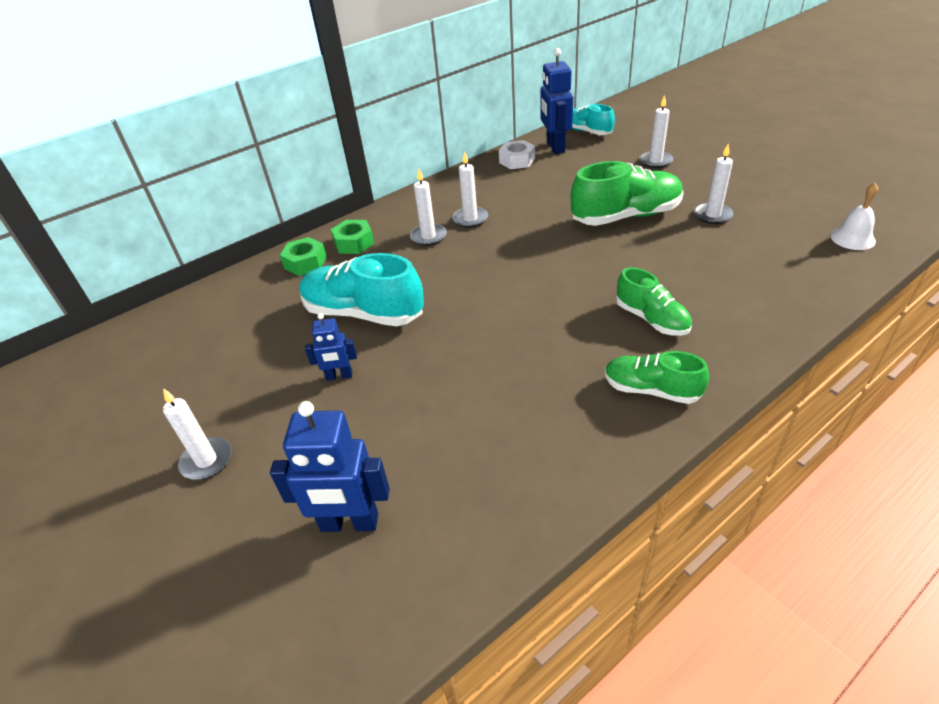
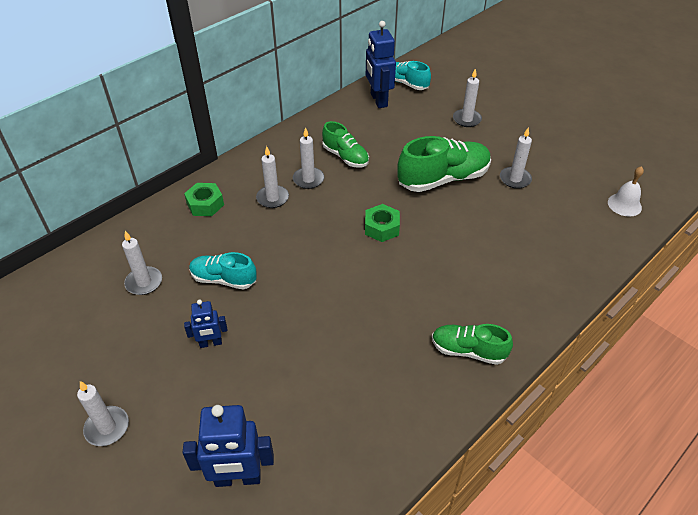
camera: 10 degrees left, 5 degrees up
(275, 315) = (144, 282): none -> white candle
(305, 263) = (163, 225): green nut -> green nut (381, 228)
(363, 313) = (223, 279): turquoise shoe -> turquoise shoe, size x0.61
(517, 161) = (345, 115): white nut -> none
(651, 319) = (467, 284): green shoe -> green shoe (345, 157)

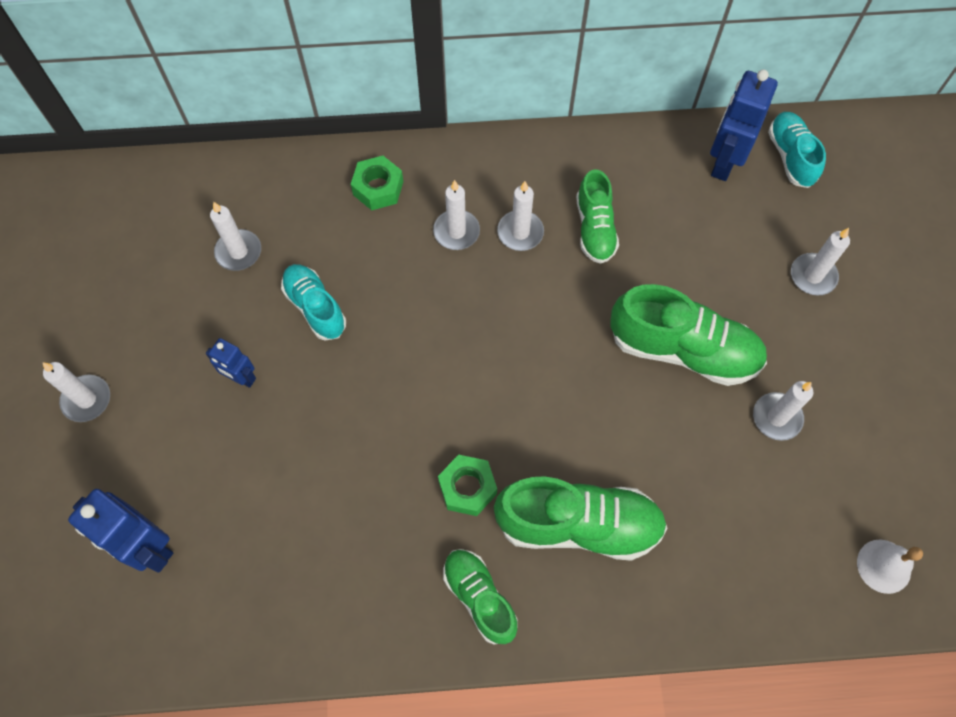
camera: 40 degrees right, 20 degrees up
(381, 228) = (539, 366): green nut -> green nut (467, 488)
(479, 281) = (578, 524): none -> green shoe

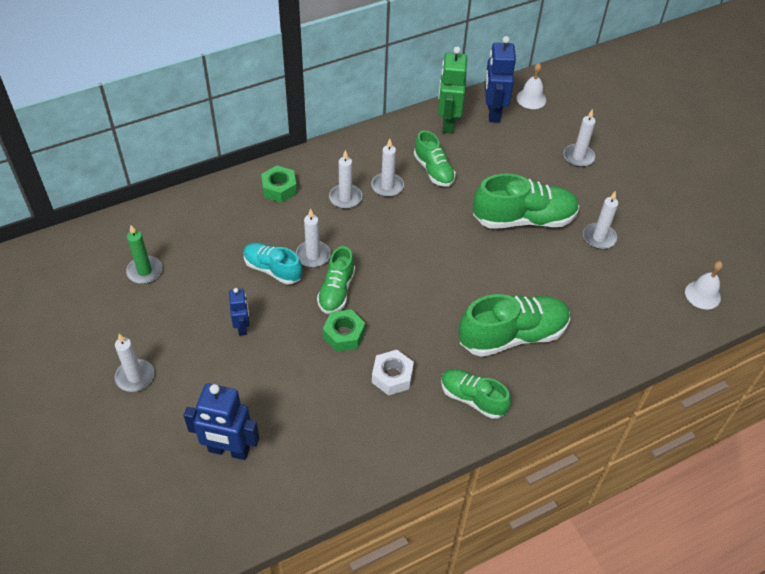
camera: 25 degrees left, 15 degrees down
(161, 253) = (144, 271): none -> green candle
(238, 252) = (201, 253): white candle -> white candle (313, 255)
(241, 378) = (242, 327): blue robot -> blue robot turned 105 degrees counterclockwise
(380, 369) = (336, 291): none -> green shoe
(392, 523) = (392, 376): none -> white nut
(467, 488) = (431, 339): green nut -> green nut (344, 334)
(651, 158) = (448, 123): none -> green robot
(791, 157) = (531, 99): turquoise shoe -> white bell

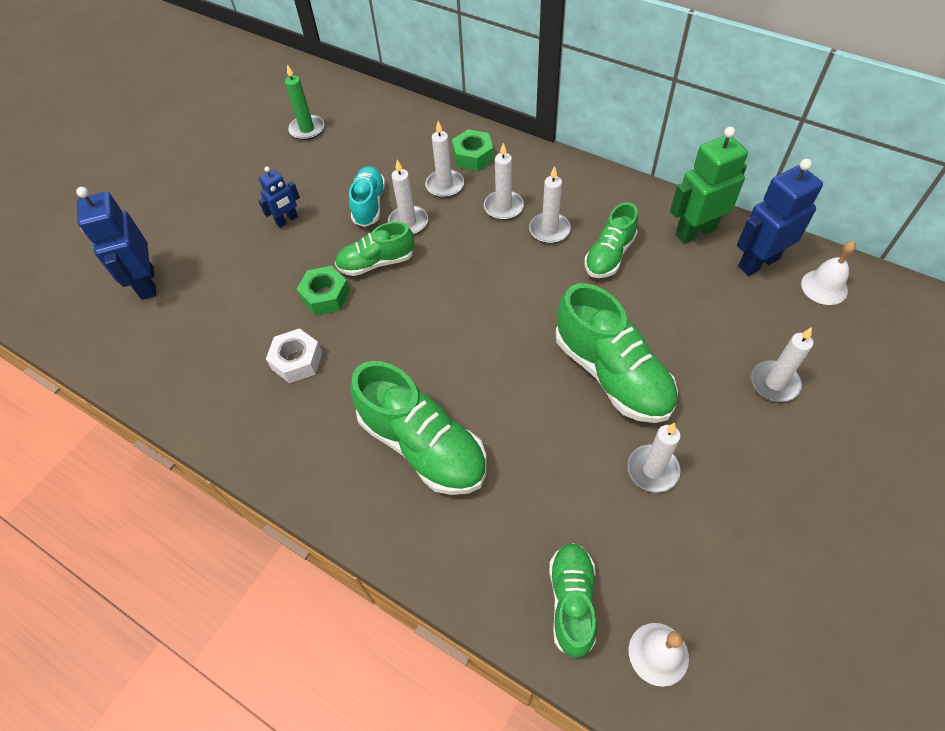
camera: 65 degrees right, 5 degrees up
(135, 377) = (193, 185): white candle -> white candle (445, 185)
(472, 398) = (309, 447): green shoe -> green shoe (572, 601)

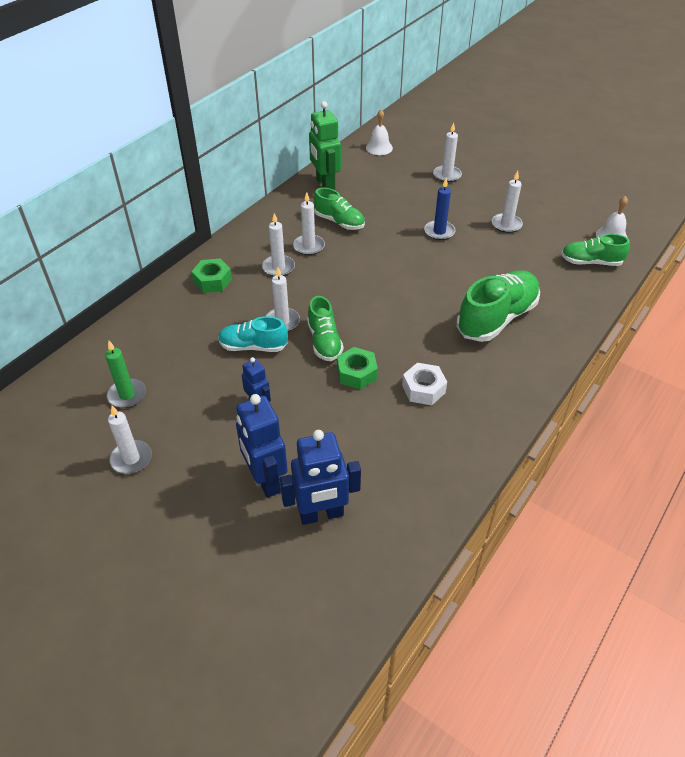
camera: 90 degrees left, 10 degrees down
(445, 185) = (243, 299): white candle -> white candle (131, 459)
(612, 373) = (439, 232): green shoe -> blue candle
(758, 262) = (356, 166): blue robot -> blue robot (265, 480)

